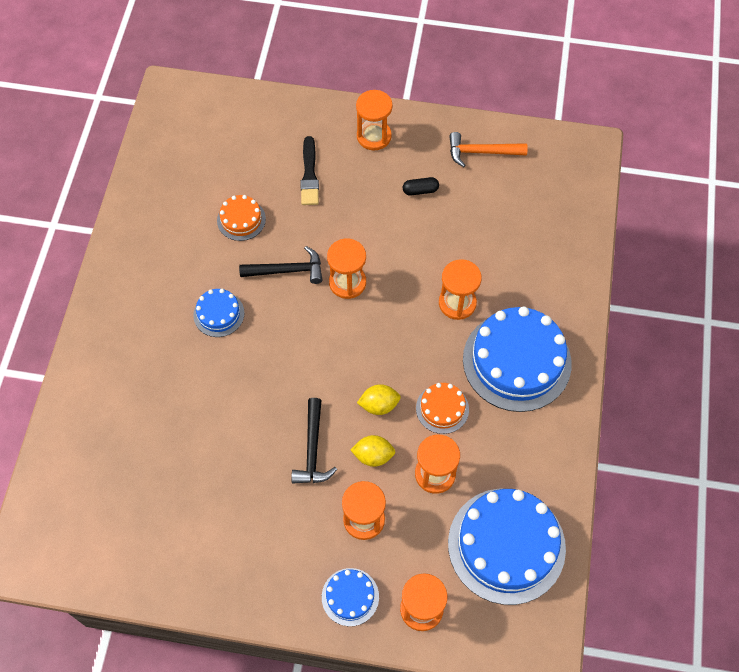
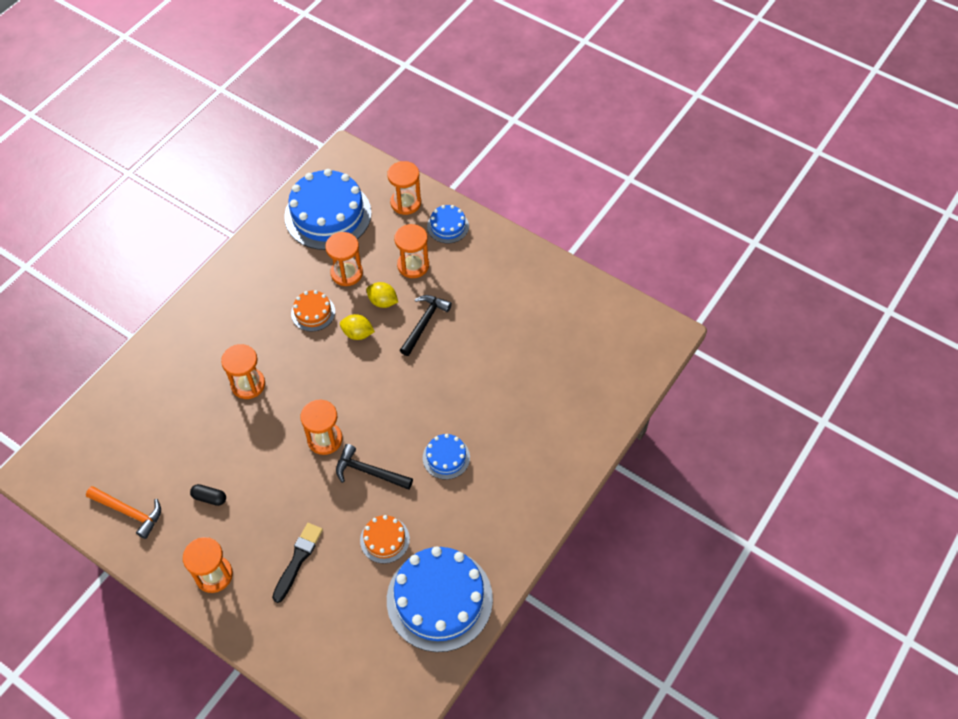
camera: 155 degrees left, 5 degrees down
(517, 361) = (235, 322): blue cake -> blue cake (439, 599)

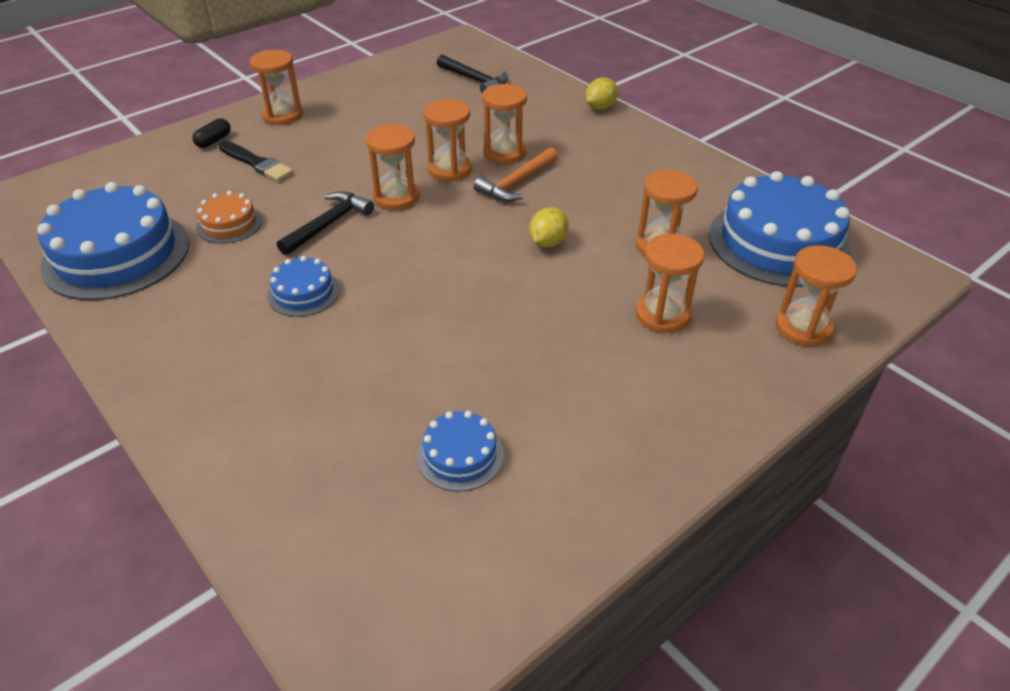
camera: 105 degrees right, 15 degrees down
(129, 512) = (386, 79): orange hammer -> orange hammer (516, 183)
(209, 498) = (371, 119): black capsule -> black capsule (214, 141)
(280, 415) = (449, 169): none -> orange hourglass
(313, 312) = (597, 209): orange cake -> none
(383, 302) = (598, 273): yellow lemon -> yellow lemon (600, 107)
(424, 323) = (544, 309): black hammer -> black hammer (475, 80)
(448, 226) = (745, 370): blue cake -> blue cake (460, 455)

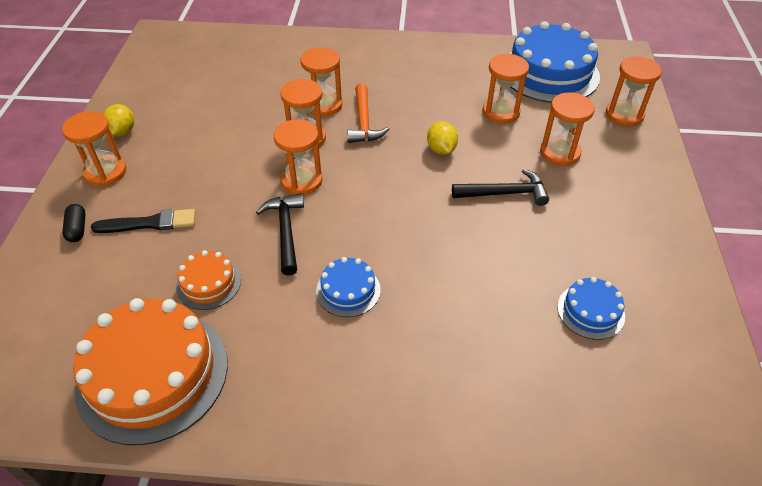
camera: 45 degrees left, 5 degrees up
(116, 254) = (152, 374): blue cake -> orange cake
(475, 80) = (219, 61): black hammer -> black hammer (505, 193)
(600, 107) = (335, 39): yellow lemon -> yellow lemon (122, 132)

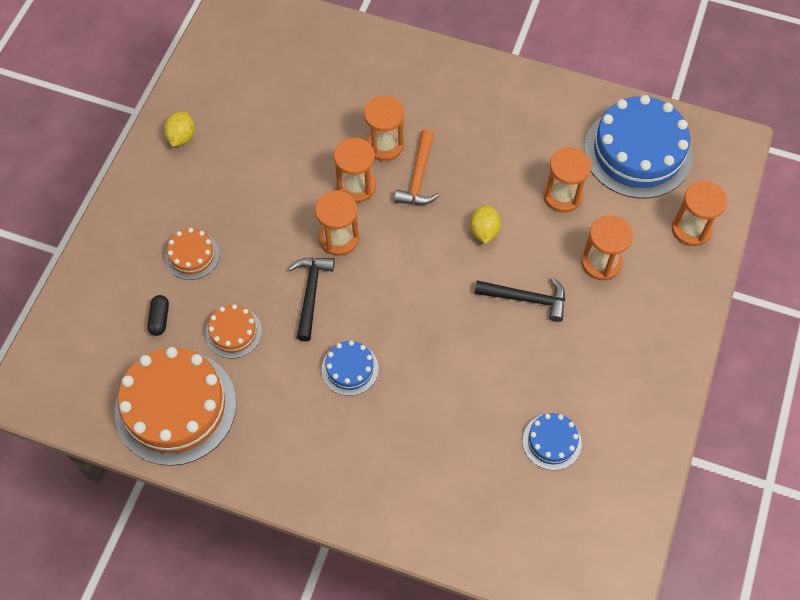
camera: 15 degrees right, 15 degrees up
(77, 229) = (130, 247): black capsule -> black capsule (160, 319)
(105, 172) = (160, 185): orange hourglass -> none
(149, 223) = (192, 255): black brush -> orange cake

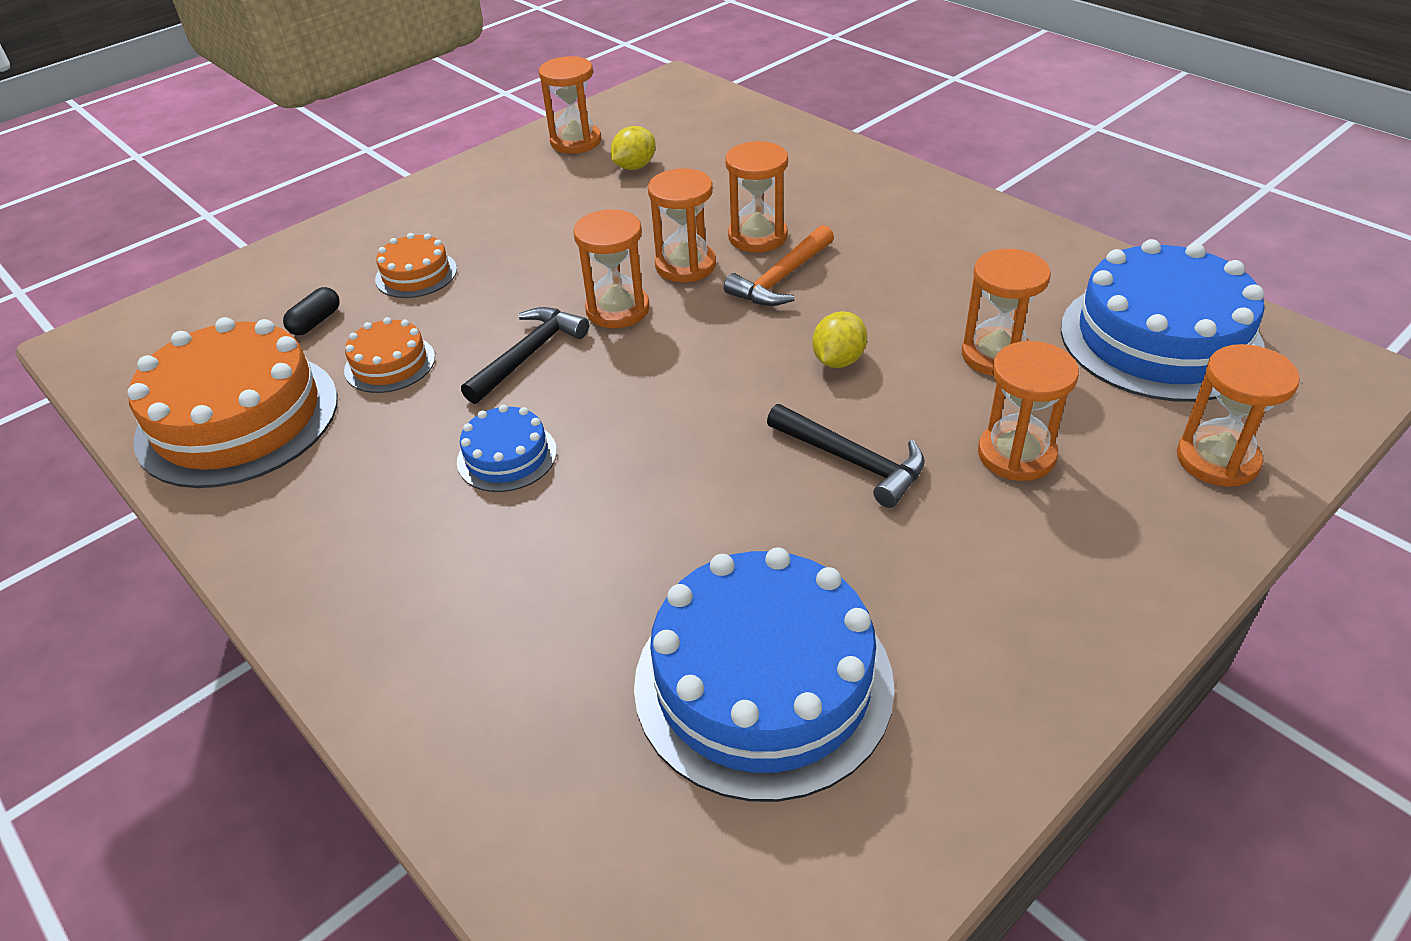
camera: 30 degrees right, 20 degrees down
(181, 137) = (509, 171): yellow lemon -> yellow lemon (634, 167)
(207, 91) = (576, 141): none -> orange hourglass
(552, 441) = (763, 682): blue cake -> blue cake, size x2.08

